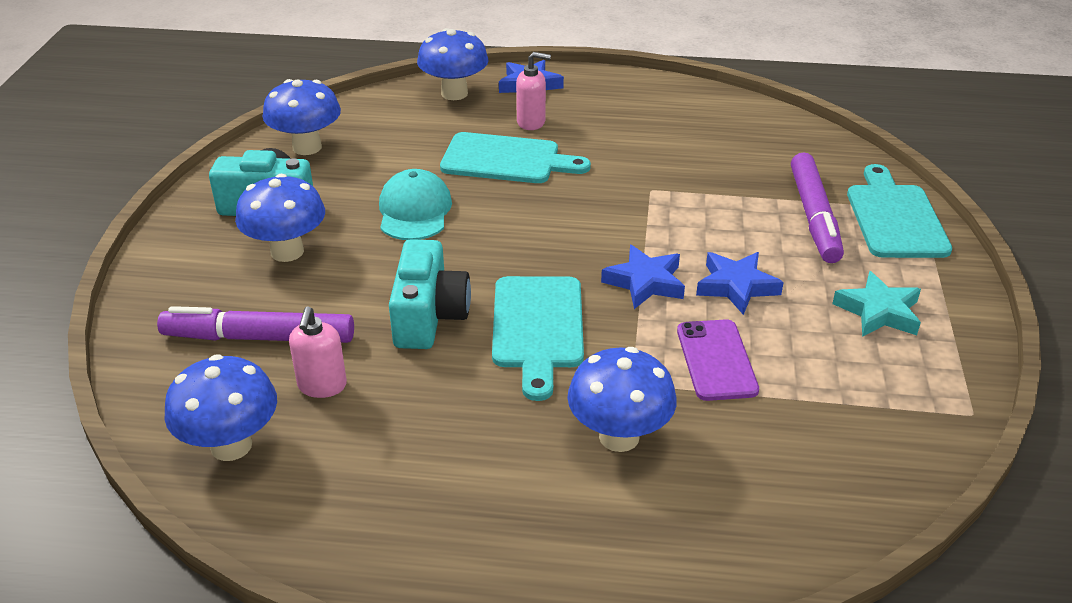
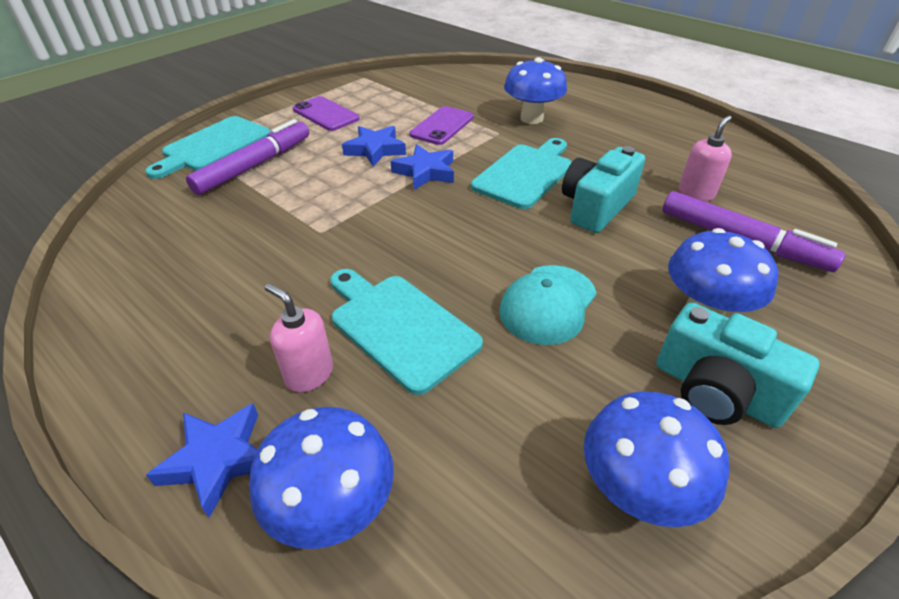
camera: 145 degrees left, 5 degrees up
(231, 445) = (766, 183): blue mushroom -> none
(878, 311) = (325, 114): turquoise star -> purple phone

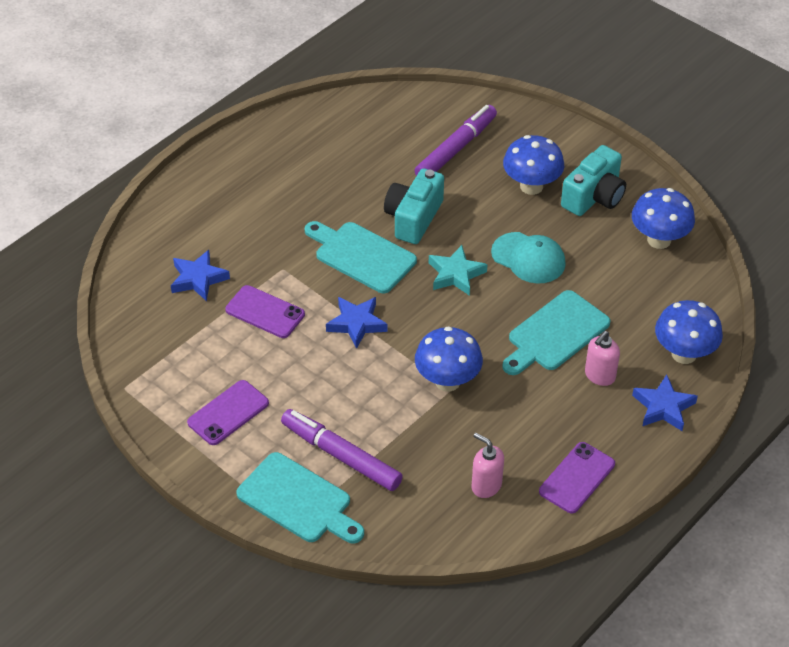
camera: 90 degrees left, 5 degrees up
(133, 337) = (577, 478): none -> purple phone
(375, 150) = (313, 363): blue star -> blue star (198, 279)
(506, 237) = (455, 274): none -> turquoise star
(531, 118) = (253, 242): blue mushroom -> blue mushroom (447, 381)
(596, 207) = (413, 218): turquoise camera -> turquoise camera turned 75 degrees clockwise
(696, 193) = (394, 157): pink soap dispenser -> pink soap dispenser (486, 485)

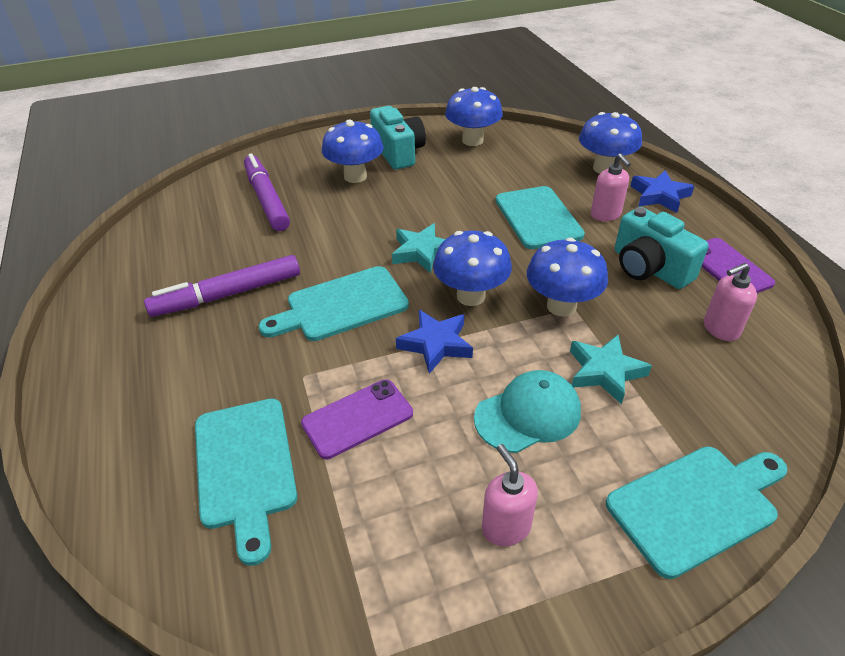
camera: 60 degrees left, 5 degrees down
(198, 279) = (245, 467): blue star -> turquoise cutting board
(228, 413) = (506, 527): purple phone -> pink soap dispenser
(341, 456) = (633, 432): purple marker -> purple marker (228, 295)
(390, 426) = (604, 372): none -> turquoise star
(413, 218) = (325, 253): turquoise camera -> turquoise camera (649, 268)
(422, 324) = (471, 296): none -> blue mushroom
(528, 258) = (438, 205): turquoise cap -> turquoise cap (528, 414)

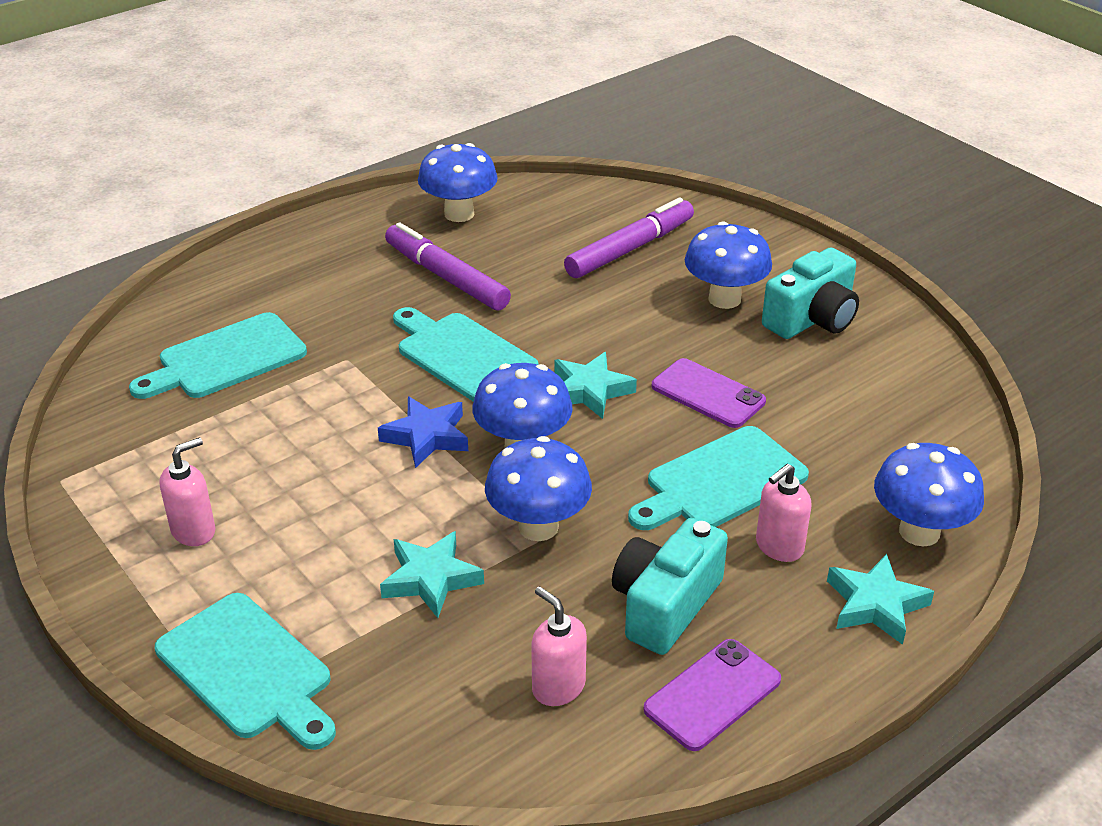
camera: 70 degrees right, 5 degrees down
(357, 418) = (301, 408): purple phone -> purple phone (708, 394)
(472, 140) = (899, 379): blue mushroom -> blue mushroom (459, 214)
(528, 414) = (342, 524): turquoise cap -> none
(659, 196) = (875, 605): blue star -> turquoise star

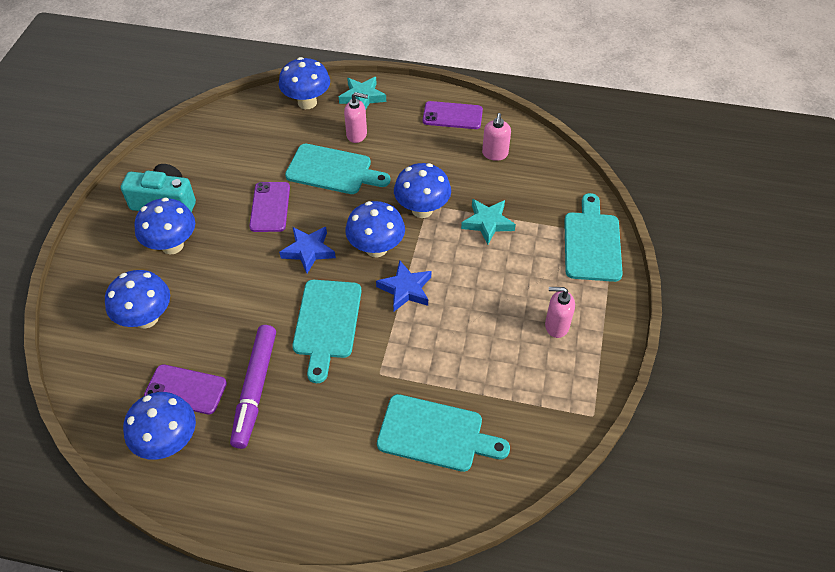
camera: 130 degrees left, 15 degrees up
(504, 241) = (186, 389): none -> purple phone
(589, 390) = (308, 251): turquoise star -> blue star
(630, 249) = (146, 318): purple marker -> blue mushroom
(665, 605) = (424, 149): turquoise camera -> none

